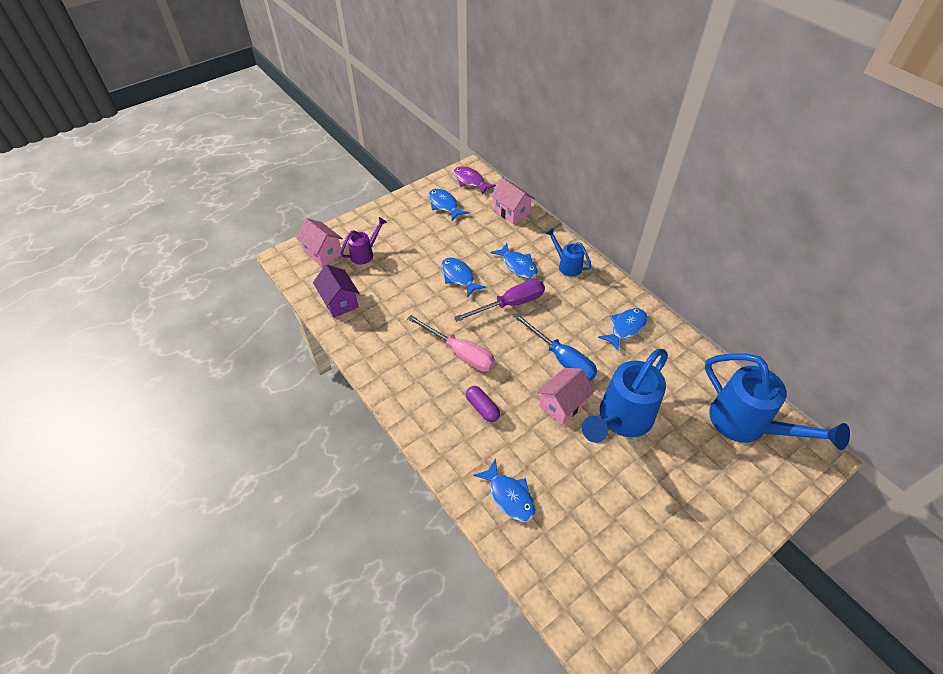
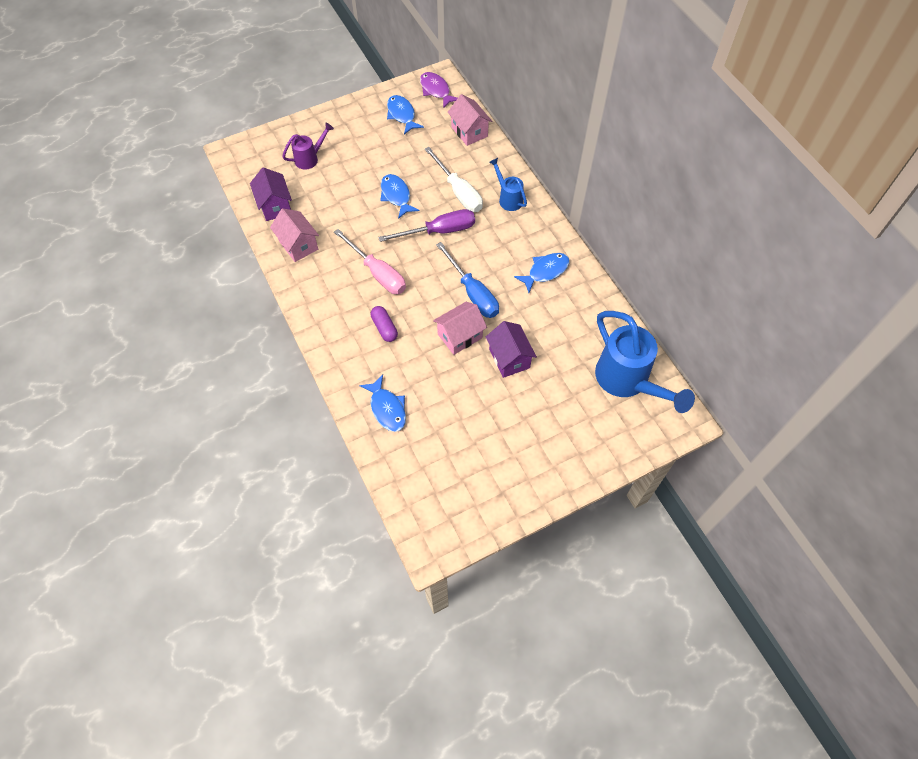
camera: 10 degrees right, 10 degrees up
(323, 253) = (269, 152): pink house -> pink house (298, 245)
(518, 265) = (458, 192): blue fish -> white screwdriver
(620, 420) = (509, 358): blue watering can -> purple house

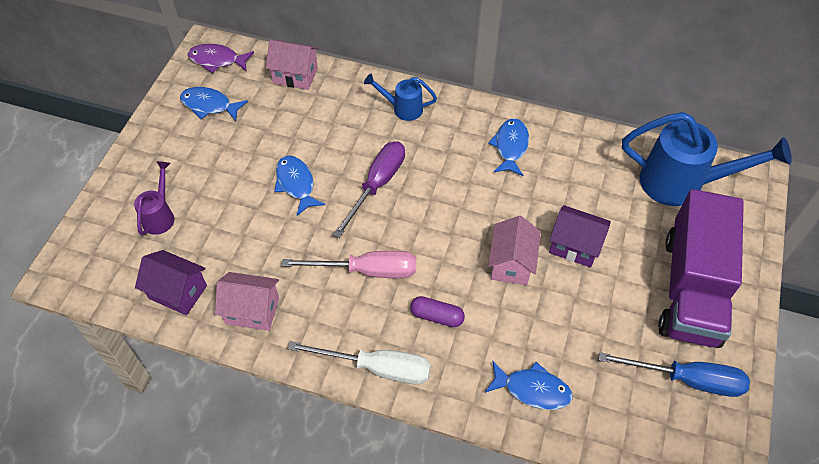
camera: 45 degrees left, 5 degrees down
(396, 196) = (296, 184): blue fish -> blue fish turned 45 degrees clockwise
(458, 192) = (351, 136): white screwdriver -> white screwdriver (377, 368)
(472, 293) = (474, 215): blue screwdriver -> blue screwdriver (687, 379)
(548, 441) = (691, 288): none -> purple truck

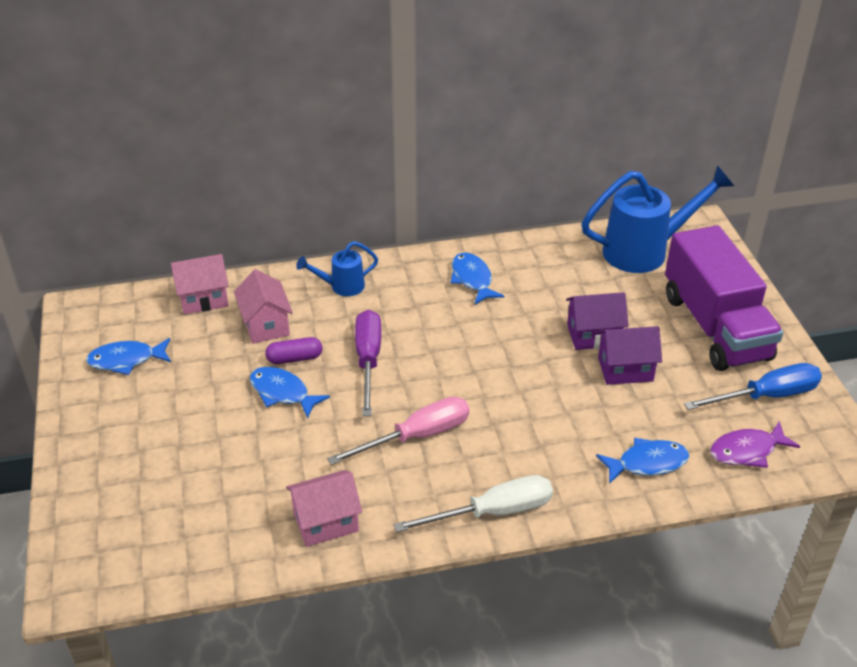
camera: 30 degrees left, 15 degrees down
(160, 215) = (151, 482): purple watering can -> none
(178, 292) = (229, 542): purple house -> purple house (625, 369)
(217, 60) = (101, 316): purple fish -> purple fish (747, 451)
(437, 316) = (515, 444): purple capsule -> purple capsule (294, 358)
(511, 263) = (548, 372): pink house -> pink house (266, 325)

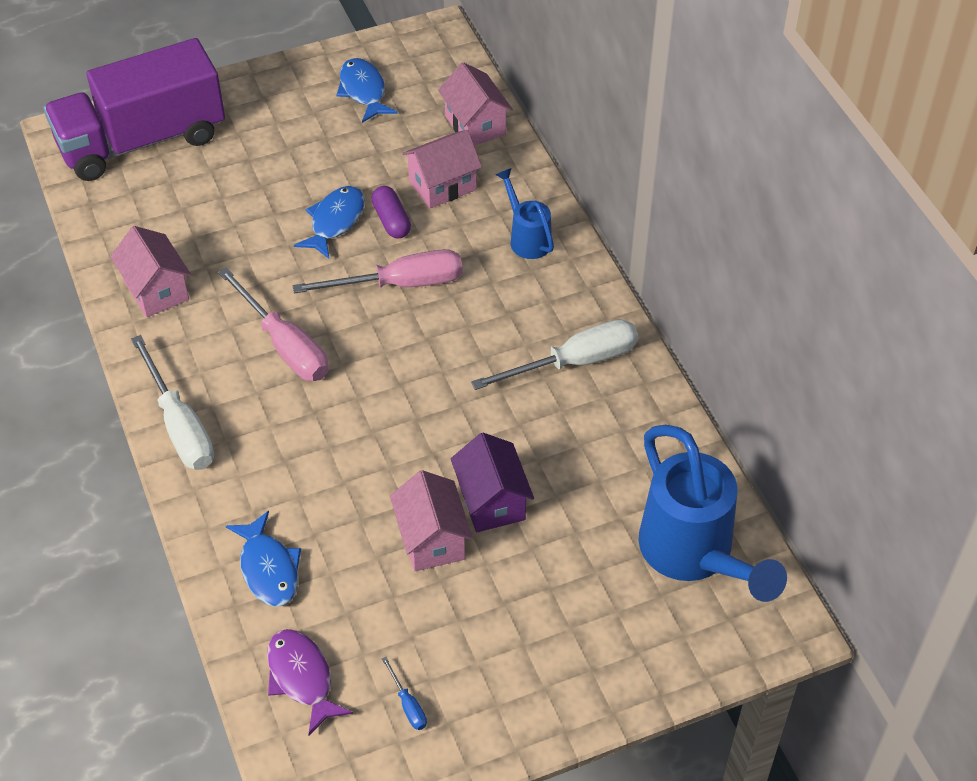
camera: 80 degrees right, 10 degrees up
(368, 360) = (400, 284): purple screwdriver -> pink screwdriver
(472, 279) = (575, 362): blue fish -> white screwdriver
(625, 369) = (431, 539): purple house -> pink house
(715, 327) = (540, 645): purple truck -> purple truck (142, 141)
(766, 396) = (408, 705): blue screwdriver -> blue screwdriver, size x0.43

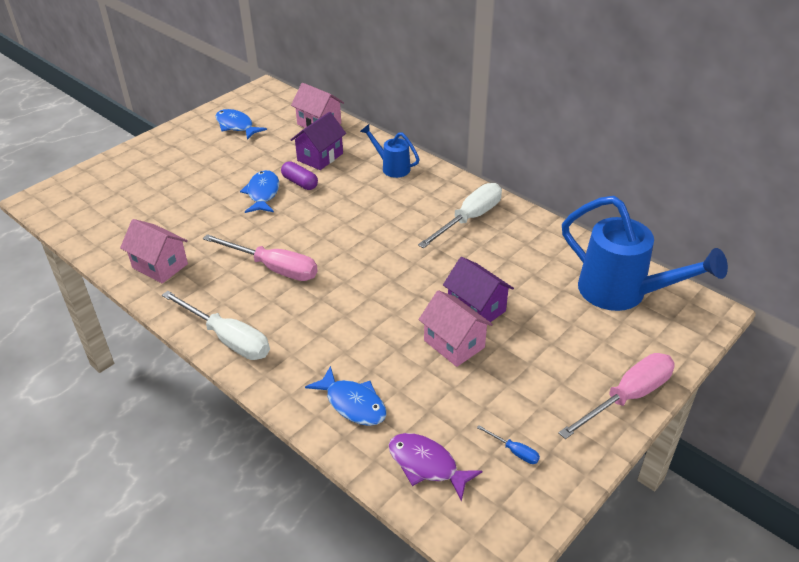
camera: 25 degrees left, 10 degrees down
(142, 141) = (98, 189): purple truck -> none
(400, 284) = (329, 213): pink screwdriver -> pink screwdriver (627, 397)
(442, 185) = (320, 157): pink house -> purple house

